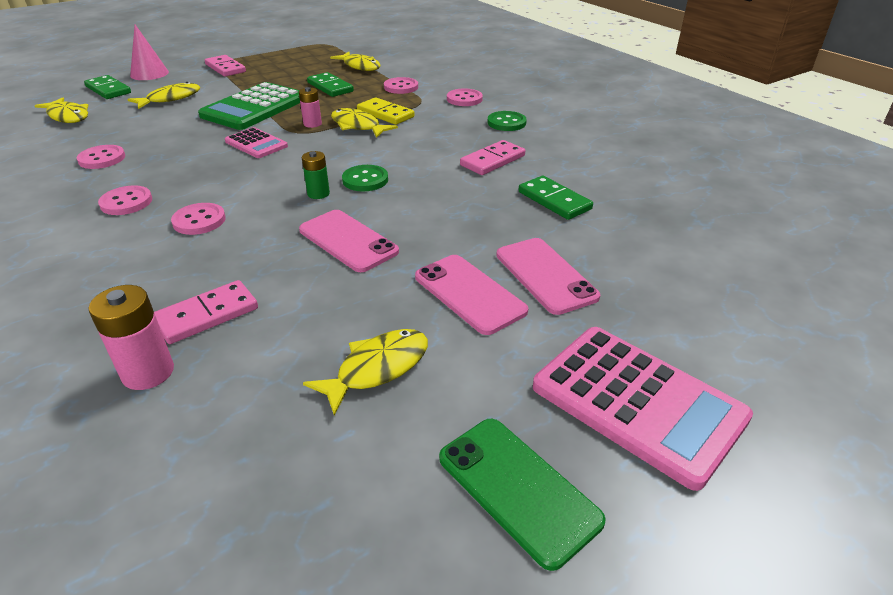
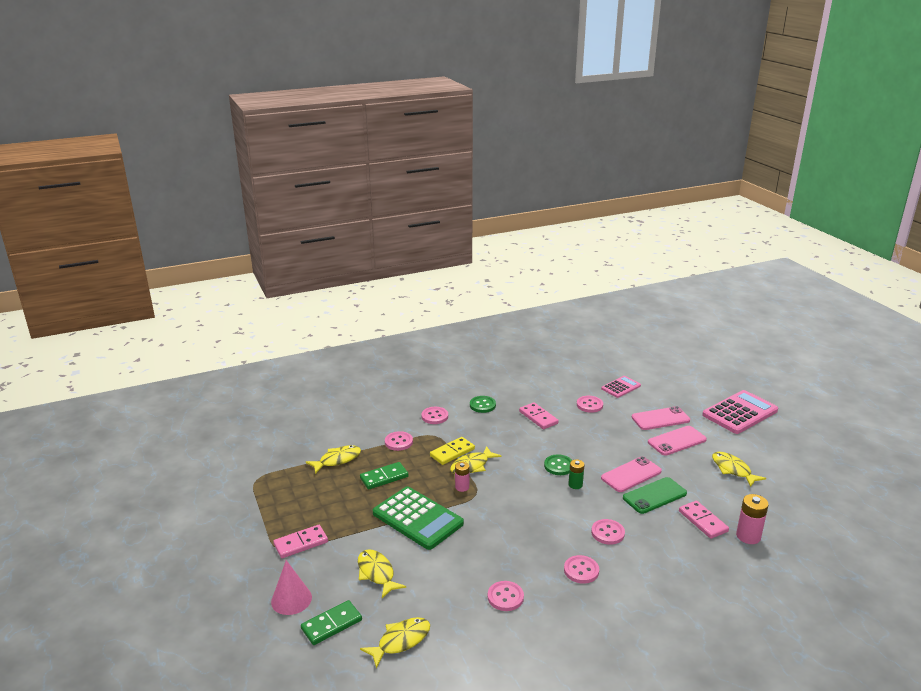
camera: 80 degrees left, 10 degrees down
(256, 144) = (493, 514): pink calculator -> pink calculator (621, 387)
(517, 488) = (786, 444): green phone -> green phone (654, 496)
(554, 200) = (589, 405): green domino -> pink button

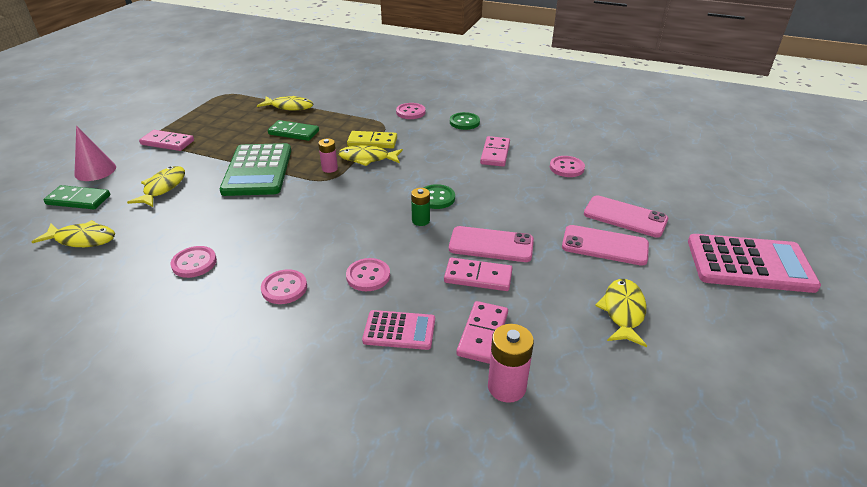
camera: 45 degrees right, 10 degrees up
(398, 442) = (350, 116): pink button -> none
(621, 387) = (632, 169): pink calculator -> pink calculator (399, 330)
(654, 496) = (478, 277): green phone -> pink domino

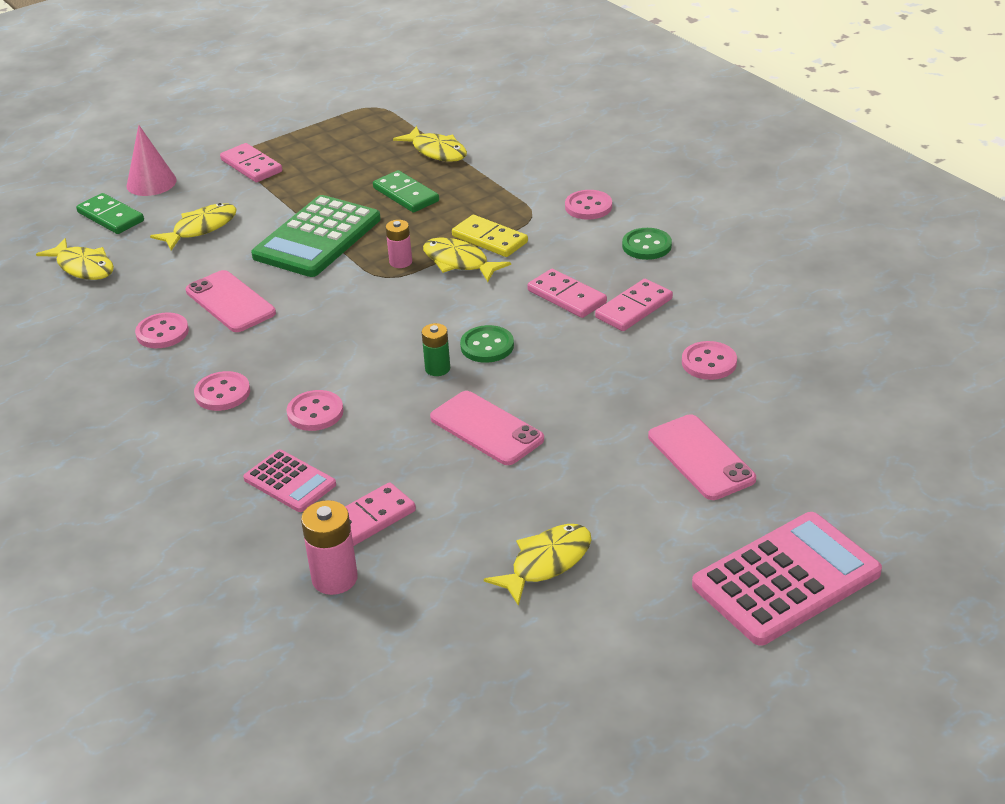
camera: 35 degrees right, 0 degrees up
(478, 277) = (429, 459): pink domino -> pink domino (567, 296)
(604, 245) = (624, 483): pink phone -> pink phone (230, 302)
(749, 264) = (786, 579): pink calculator -> pink calculator turned 75 degrees counterclockwise

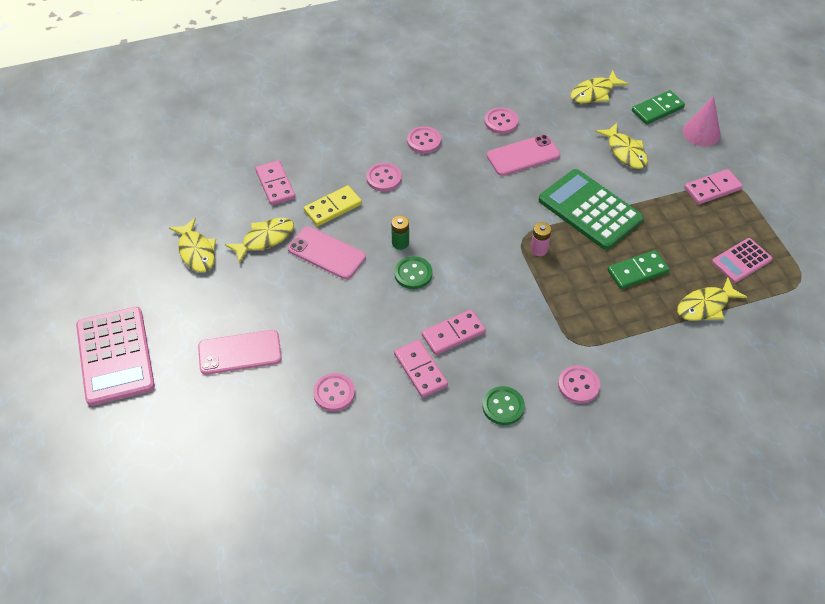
camera: 105 degrees right, 15 degrees up
(289, 482) = (326, 158): pink calculator -> pink calculator (741, 261)
(334, 578) = (238, 164): pink battery -> none
(459, 262) = (525, 282): yellow fish -> yellow fish (265, 239)
(486, 429) = (326, 253): pink phone -> pink phone turned 60 degrees clockwise
(489, 239) = (551, 308): yellow domino -> yellow domino (333, 207)

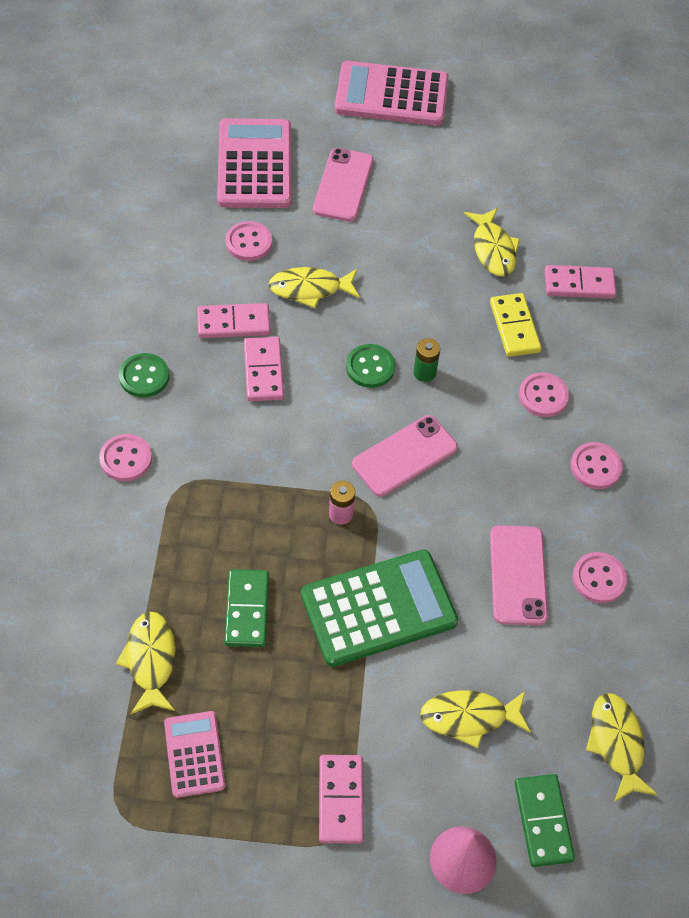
camera: 110 degrees right, 5 degrees up
(196, 251) = (502, 187): yellow fish -> yellow fish (310, 289)
(243, 424) = (255, 165): none -> pink calculator
(326, 253) = (443, 297): pink phone -> pink phone (404, 456)

